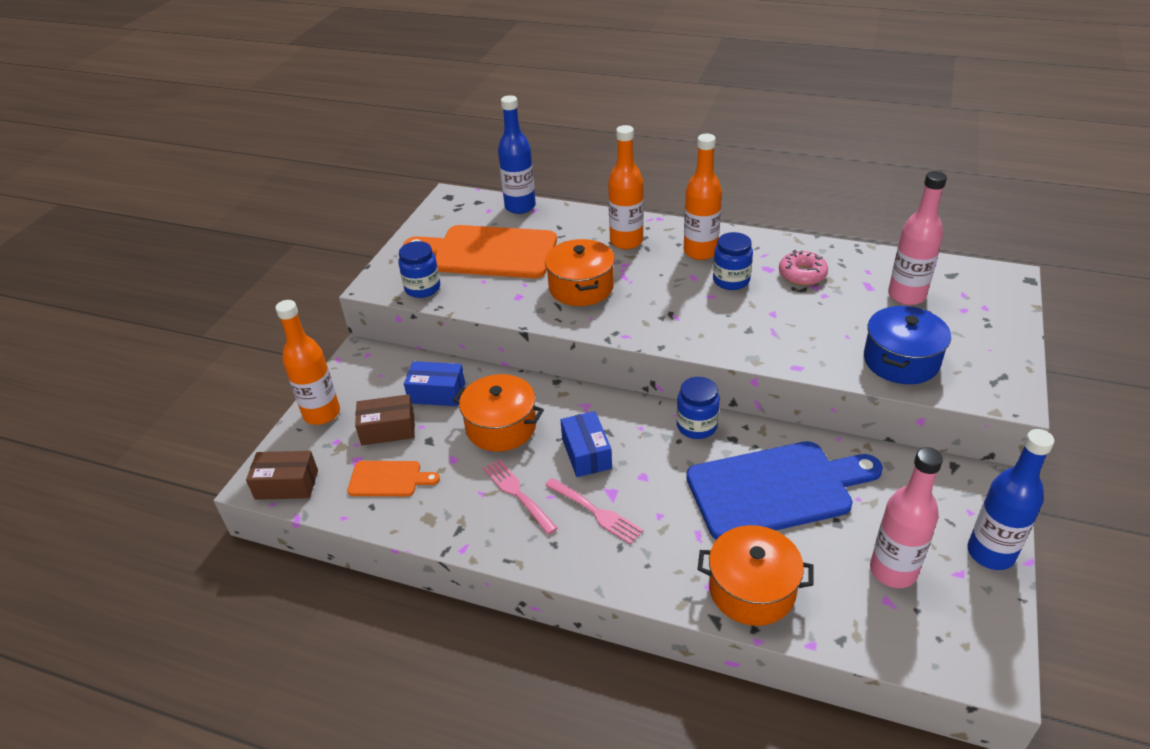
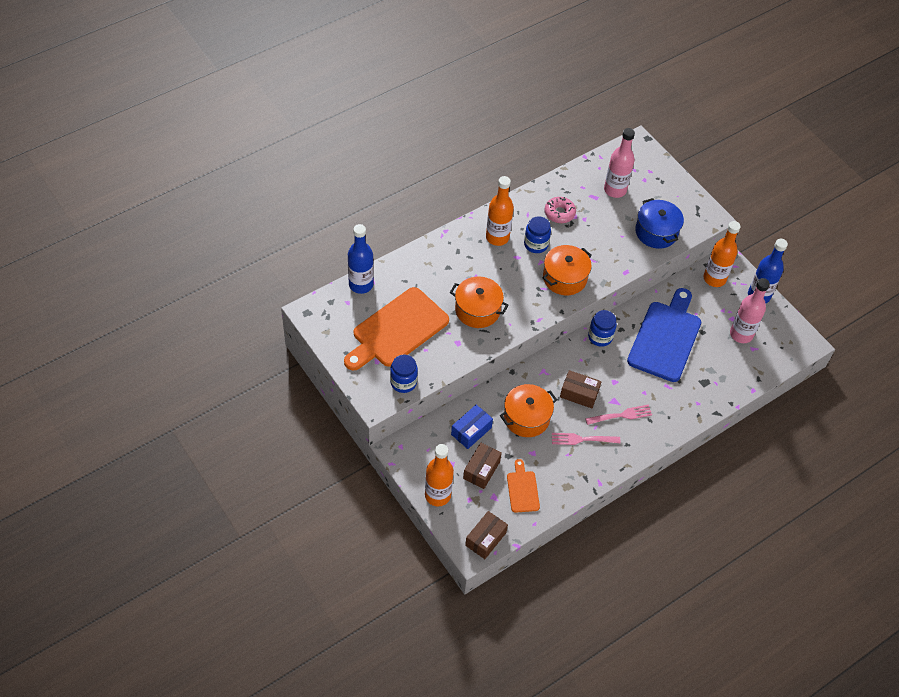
camera: 60 degrees left, 15 degrees up
(388, 479) = (522, 489): orange cutting board -> orange cutting board turned 45 degrees counterclockwise
(586, 453) = (579, 394): blue box -> brown box
(626, 241) = (453, 261): orange bottle -> orange bottle (714, 278)
(752, 589) = (712, 389): orange pot -> orange pot (564, 278)

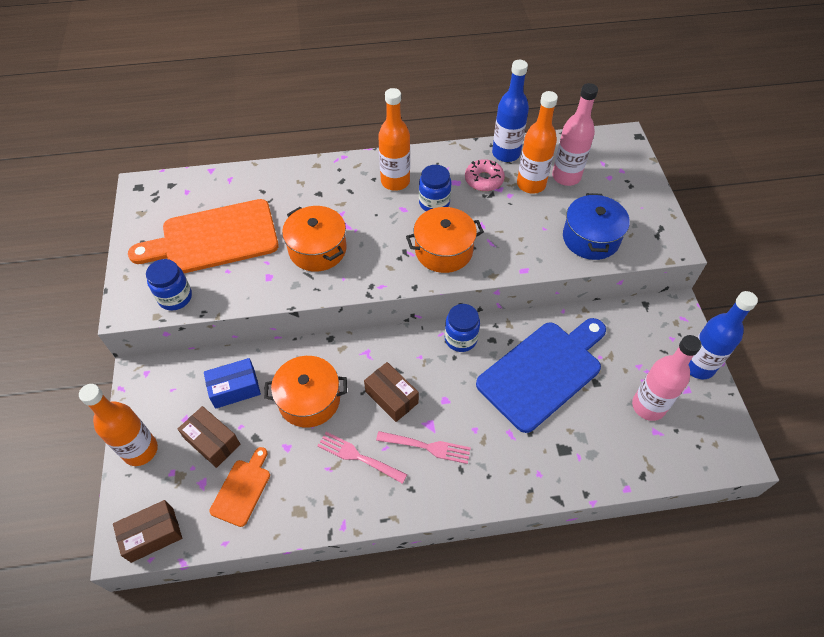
camera: 30 degrees right, 0 degrees up
(361, 284) = (214, 179): blue bottle -> blue bottle (506, 153)
(481, 470) = (212, 441): brown box -> brown box turned 75 degrees clockwise
(714, 278) = (647, 324): orange bottle -> orange bottle (531, 184)

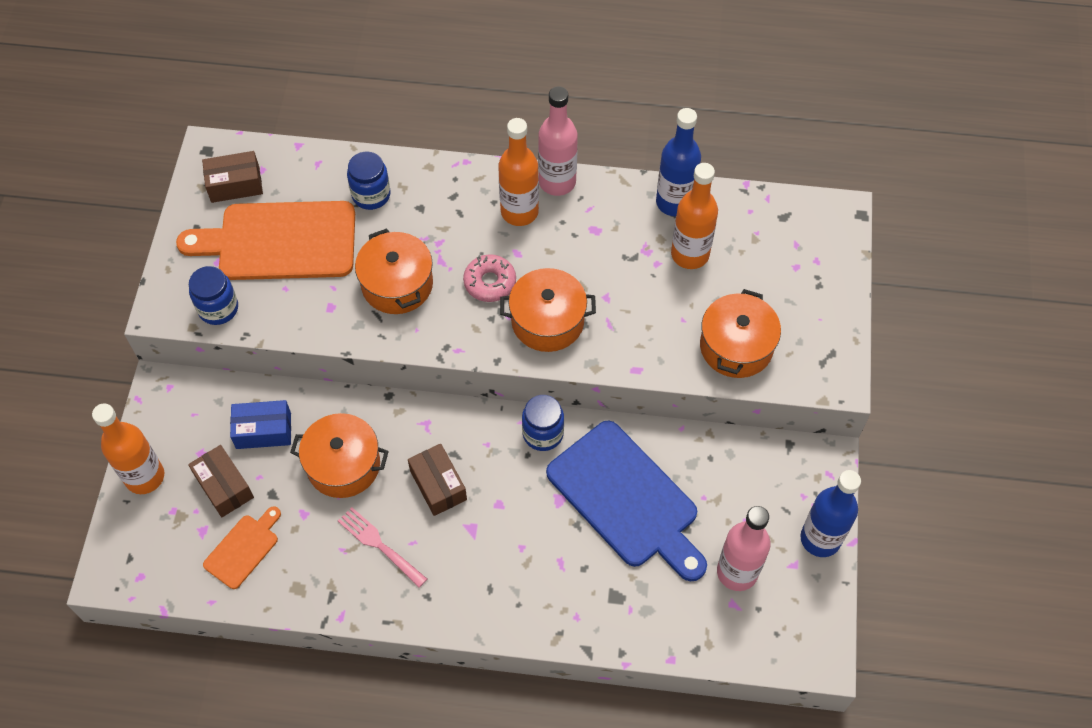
camera: 15 degrees right, 5 degrees up
(152, 535) = (138, 573): brown box -> brown box (235, 185)
(426, 447) = (459, 553): pink fork -> none
(434, 203) = (558, 253): blue jar -> blue jar (371, 195)
(484, 180) = (632, 234): pink donut -> pink donut (490, 282)
(543, 372) = (627, 499): blue cutting board -> blue cutting board turned 75 degrees clockwise
(566, 177) = (739, 253): pink bottle -> pink bottle (557, 182)
(591, 238) = (736, 346): blue pot -> orange pot

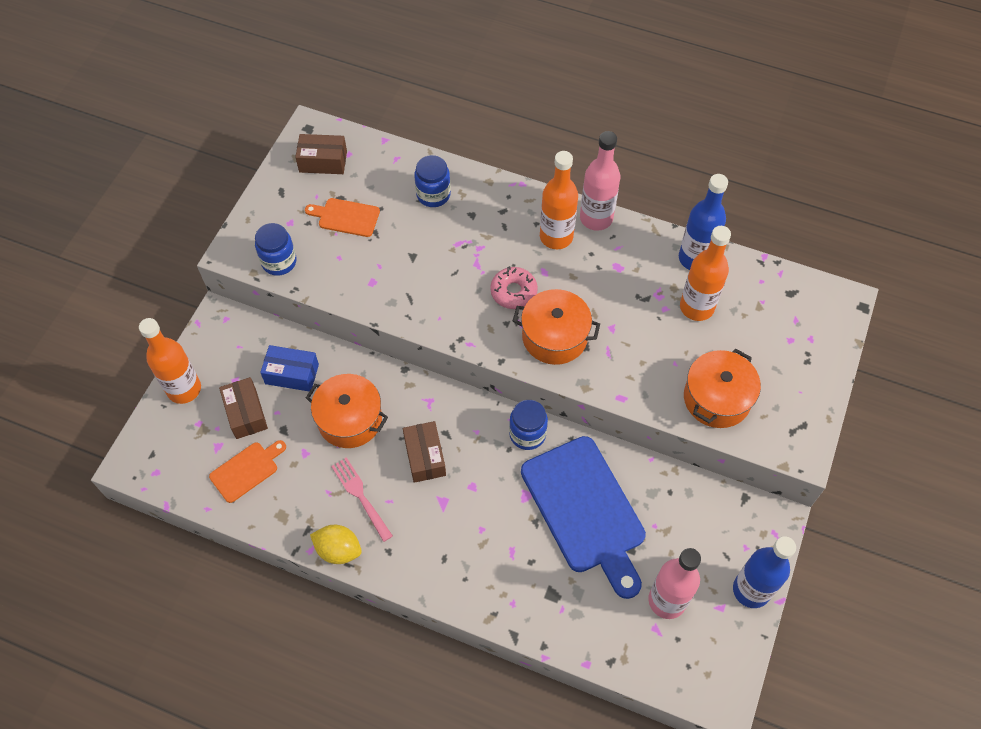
camera: 15 degrees right, 0 degrees up
(280, 241) = (346, 217): orange cutting board -> orange cutting board, size x0.48
(372, 609) = (338, 550): none -> yellow lemon
(397, 284) = (434, 275): orange pot -> none

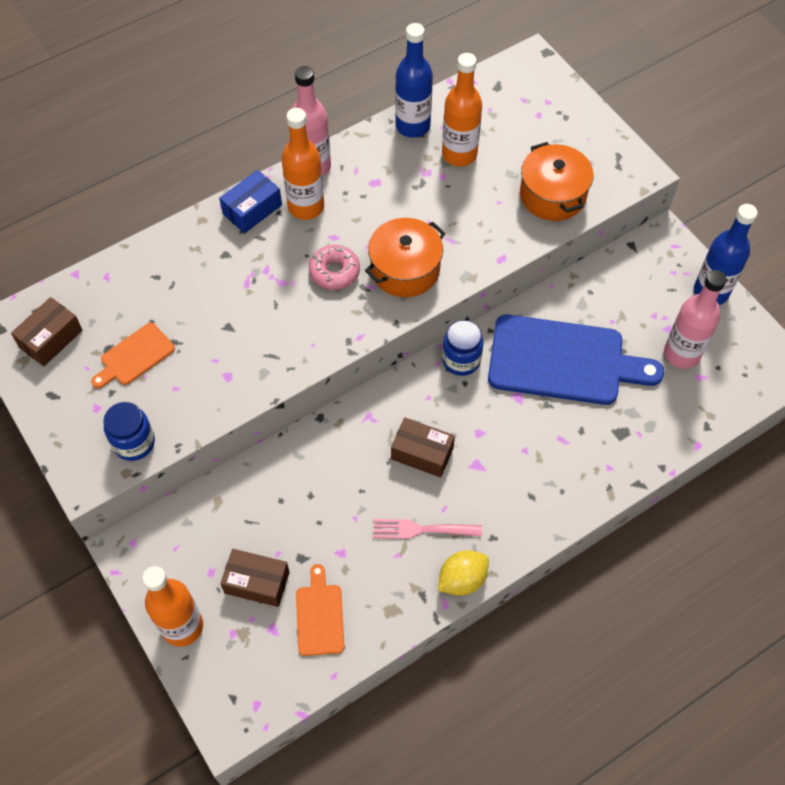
camera: 55 degrees left, 0 degrees up
(292, 374) = (247, 516): blue box -> blue box (252, 209)
(350, 419) = (336, 493): orange pot -> none
(433, 195) = (176, 271): blue jar -> none

